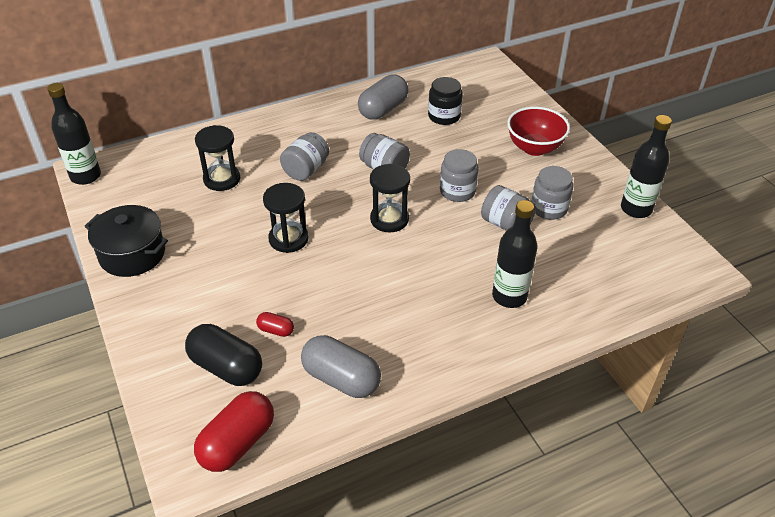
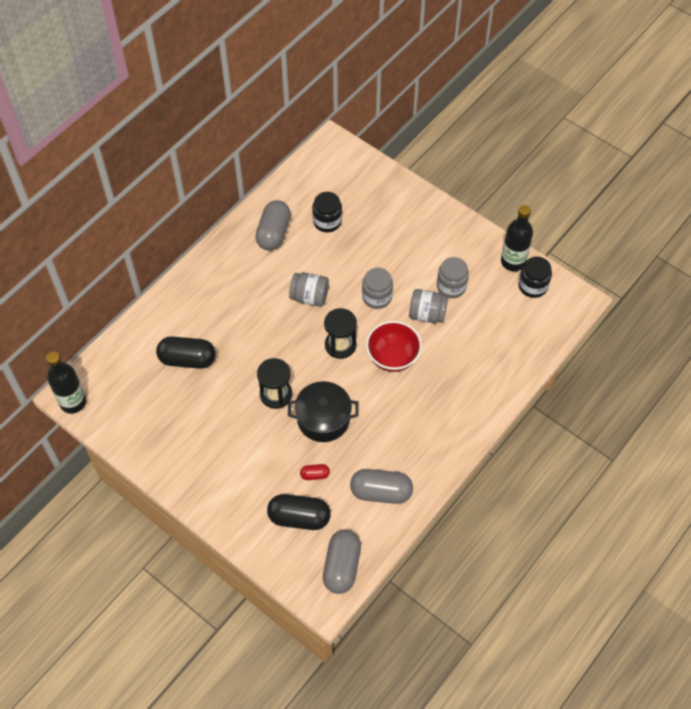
camera: 25 degrees left, 15 degrees up
(132, 254) = (167, 458): black pot -> black pot (323, 419)
(222, 179) = (187, 359): black hourglass -> black capsule
(237, 443) = (342, 566): red capsule -> grey capsule
(306, 170) = (249, 323): grey jar -> none
(509, 296) = (459, 378): black bottle -> none
(534, 148) = (414, 228): red bowl -> red bowl (393, 357)
(650, 238) = (533, 286): none -> black jar

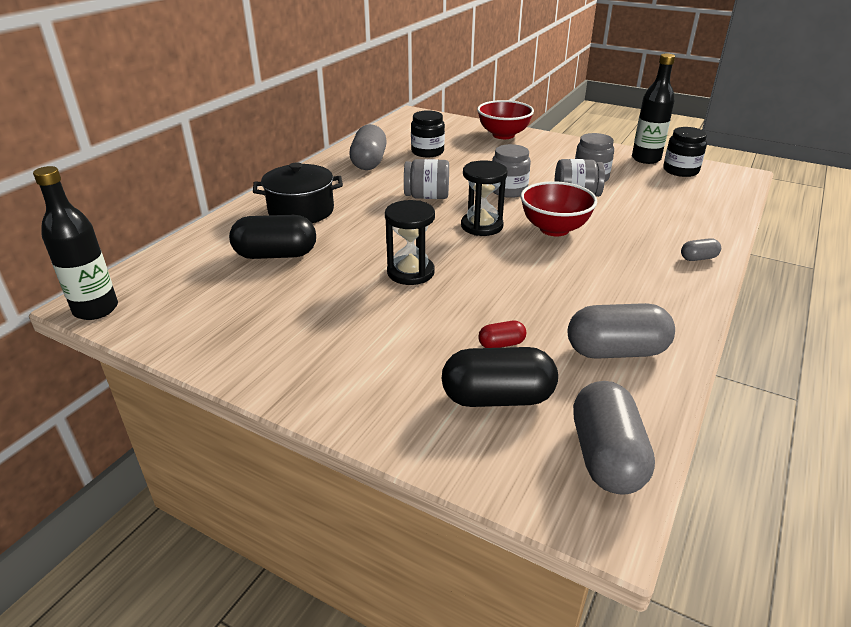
camera: 10 degrees left, 25 degrees down
(323, 419) = (488, 287): black pot -> black pot (301, 211)
(403, 198) = (503, 135): none -> red bowl
(480, 409) = (698, 258): none -> grey capsule

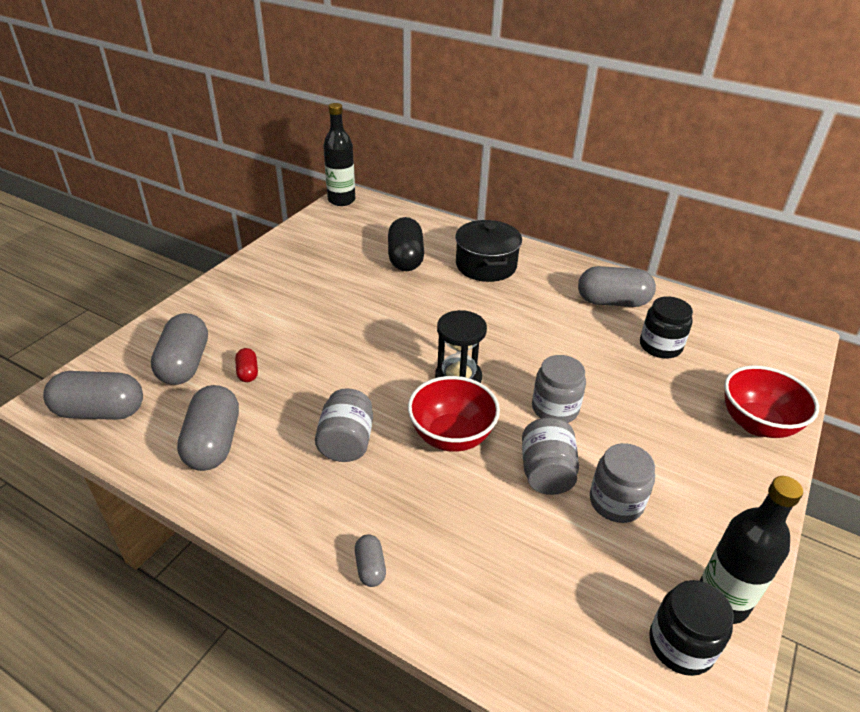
camera: 90 degrees right, 5 degrees up
(410, 272) = (368, 327): black hourglass -> none
(427, 197) = (527, 341): grey jar -> grey jar (346, 442)
(497, 398) = (185, 364): black capsule -> grey capsule

